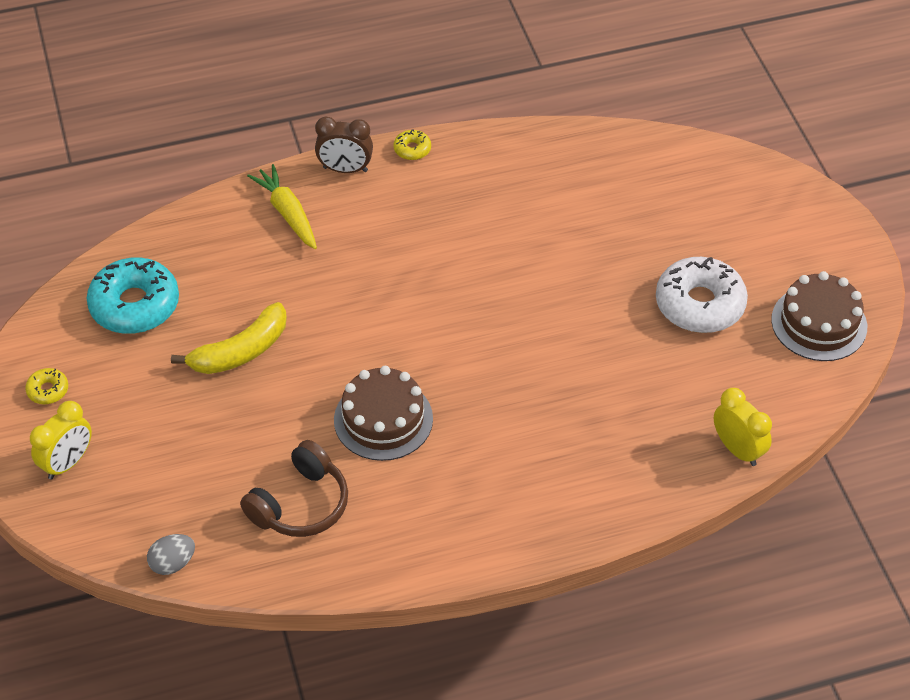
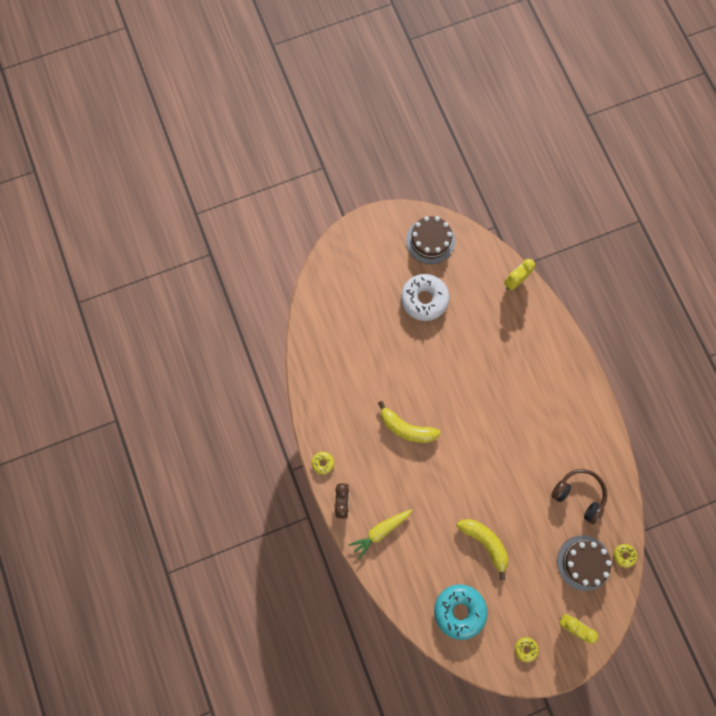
camera: 95 degrees left, 25 degrees up
(173, 563) = (624, 555): grey egg -> yellow donut
(383, 419) = (520, 458): brown cake -> brown cake (584, 562)
(459, 260) = (406, 428): none -> yellow banana

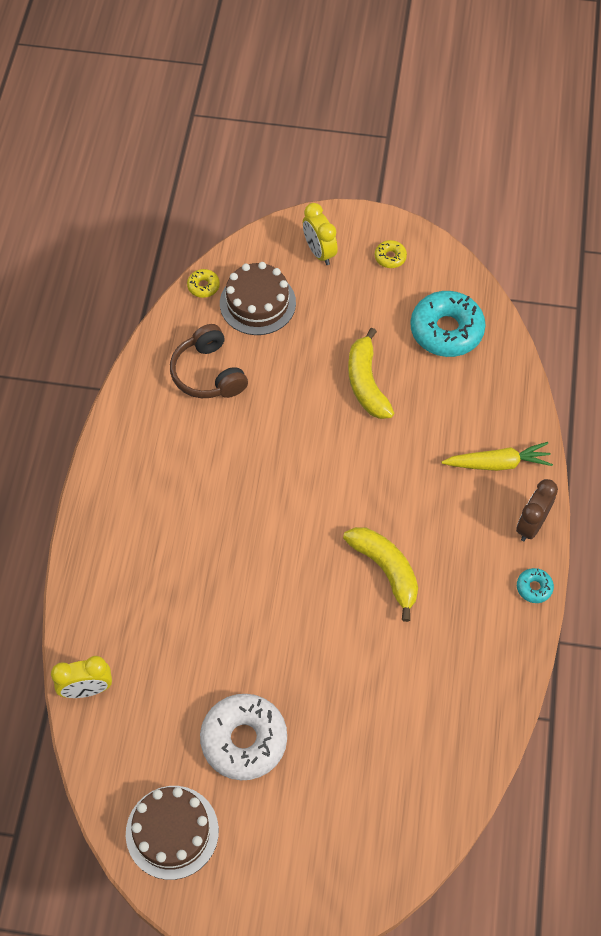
camera: 150 degrees left, 15 degrees down
(323, 463) = (534, 588): yellow donut -> turquoise donut

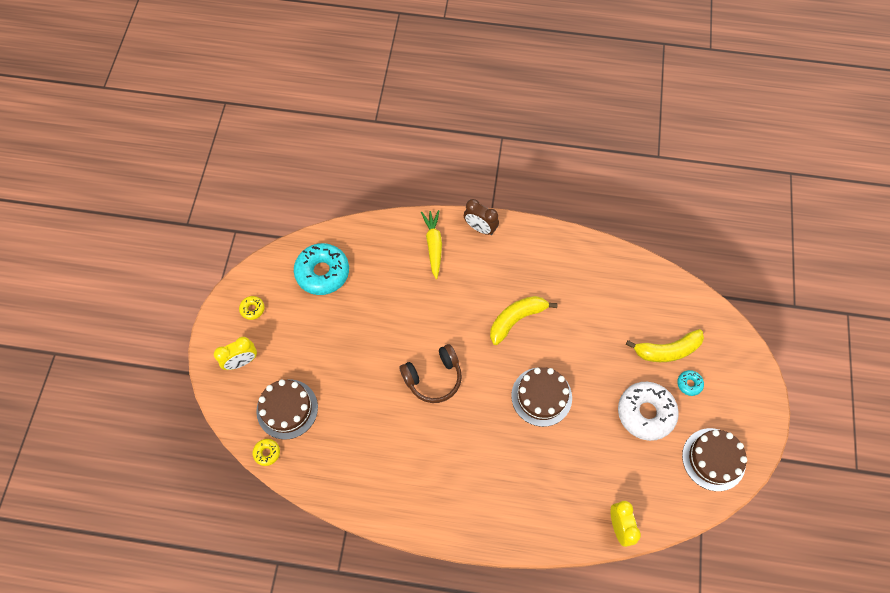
camera: 90 degrees left, 5 degrees up
(208, 373) = (351, 446): brown headphones -> brown headphones (433, 377)
(270, 599) = (541, 396): none -> brown cake
(366, 383) = (365, 328): yellow banana -> yellow banana (667, 350)
(534, 588) = (525, 230): turquoise donut -> turquoise donut (689, 384)

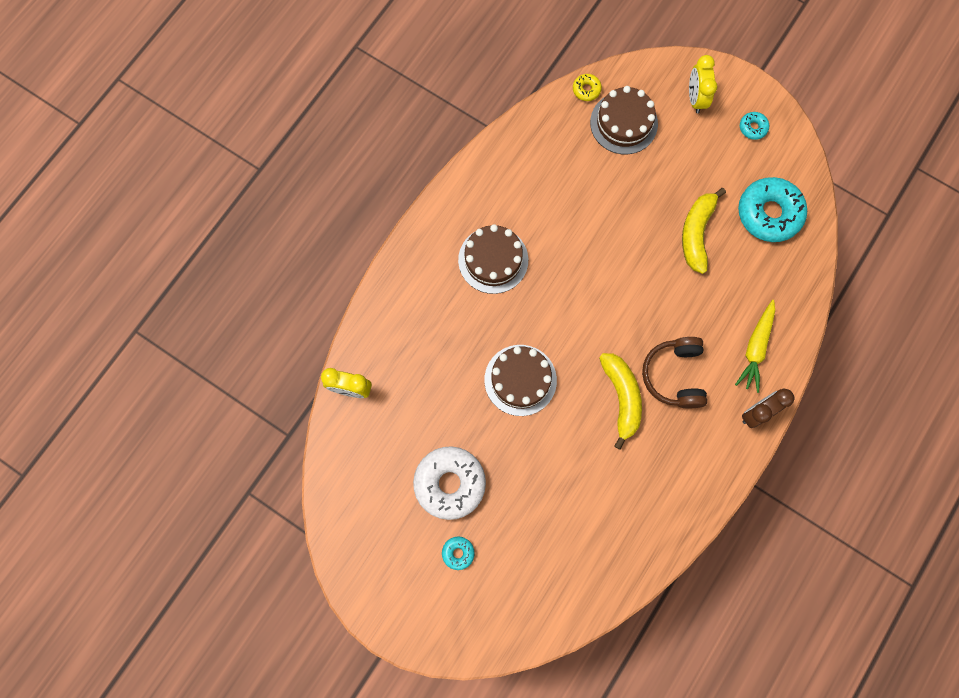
camera: 115 degrees right, 10 degrees up
(252, 309) = (752, 128): yellow donut -> turquoise donut
(433, 245) = (755, 348): yellow carrot -> yellow carrot turned 90 degrees clockwise
(433, 377) = (593, 277): brown headphones -> brown headphones (674, 375)
(667, 350) = (508, 550): yellow banana -> yellow banana (696, 233)
(713, 459) = (366, 528): brown cake -> brown cake (493, 260)

